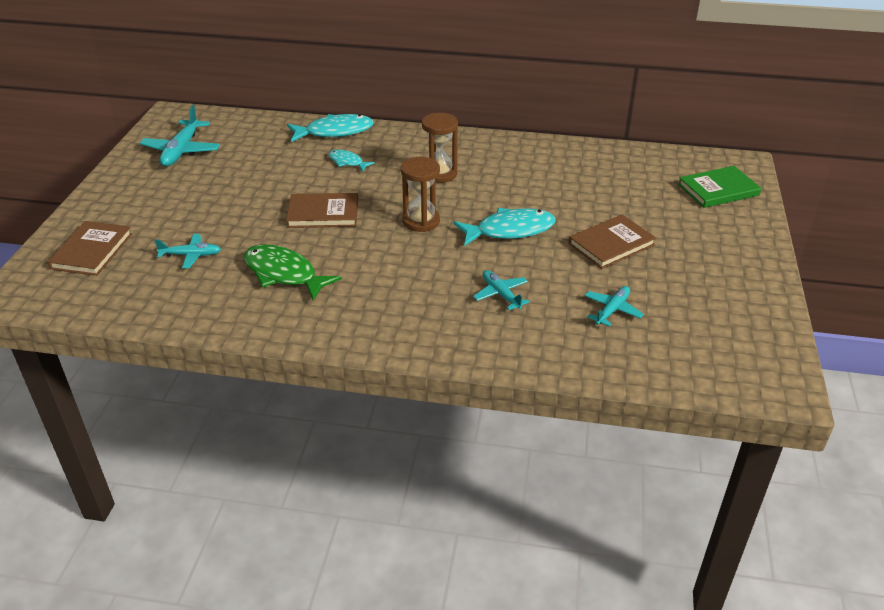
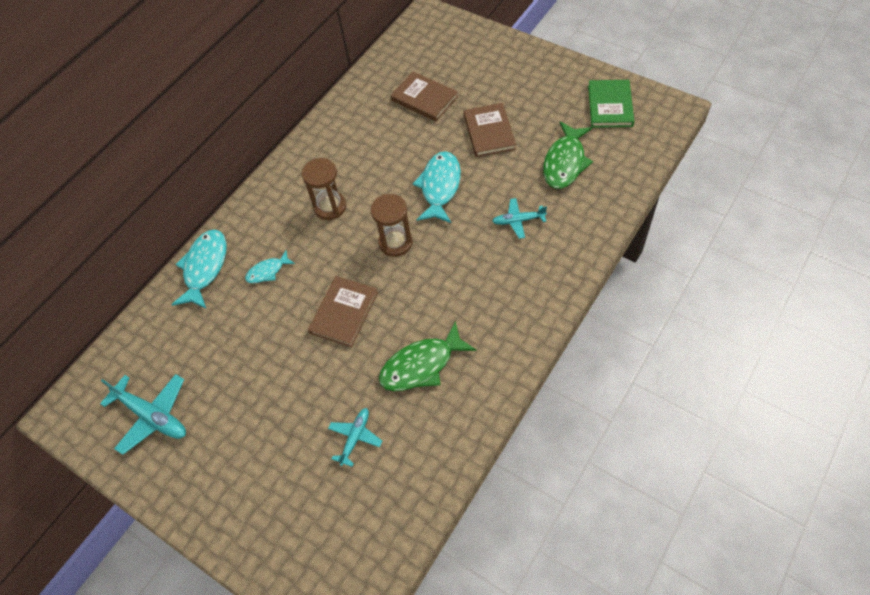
camera: 60 degrees left, 20 degrees up
(92, 251) = (302, 530): brown book -> brown book (424, 98)
(612, 310) = (565, 162): turquoise plane -> green fish
(718, 190) = (453, 43): green book -> green book (610, 106)

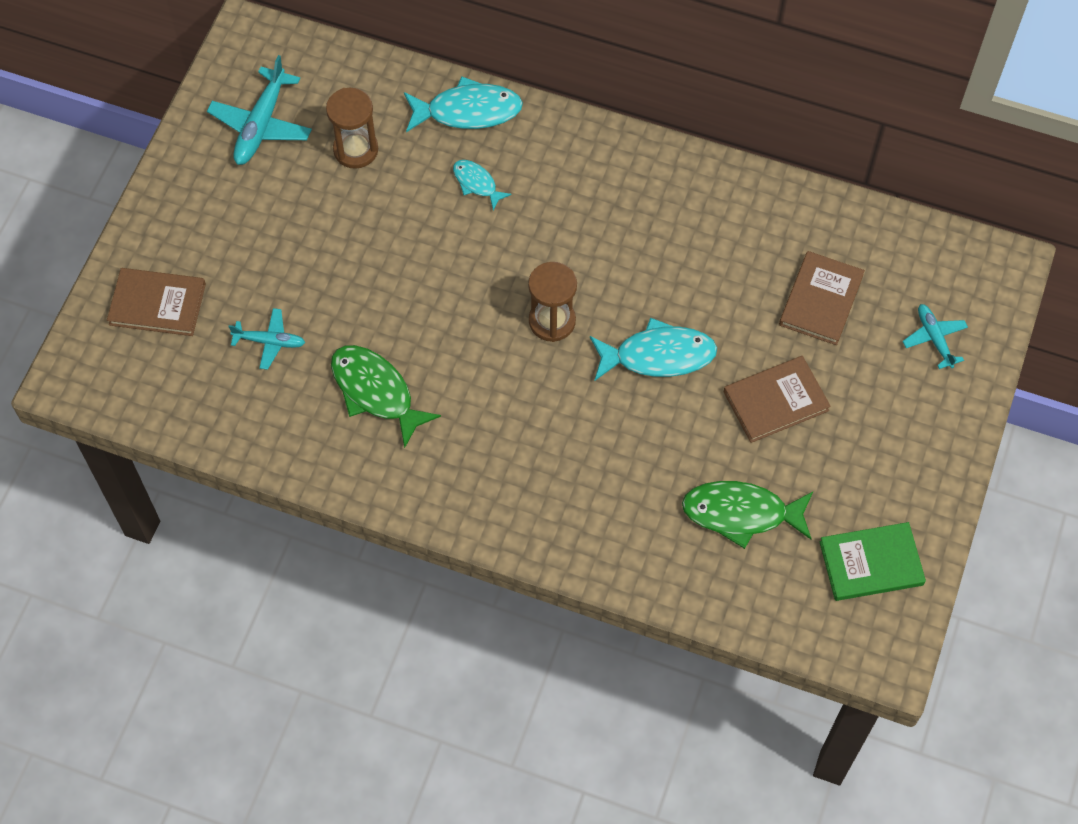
camera: 70 degrees right, 5 degrees up
(330, 207) = (593, 227): brown hourglass -> brown hourglass (356, 150)
(344, 312) = (433, 287): brown book -> brown book (157, 304)
(518, 221) = (621, 467): turquoise plane -> turquoise plane (934, 339)

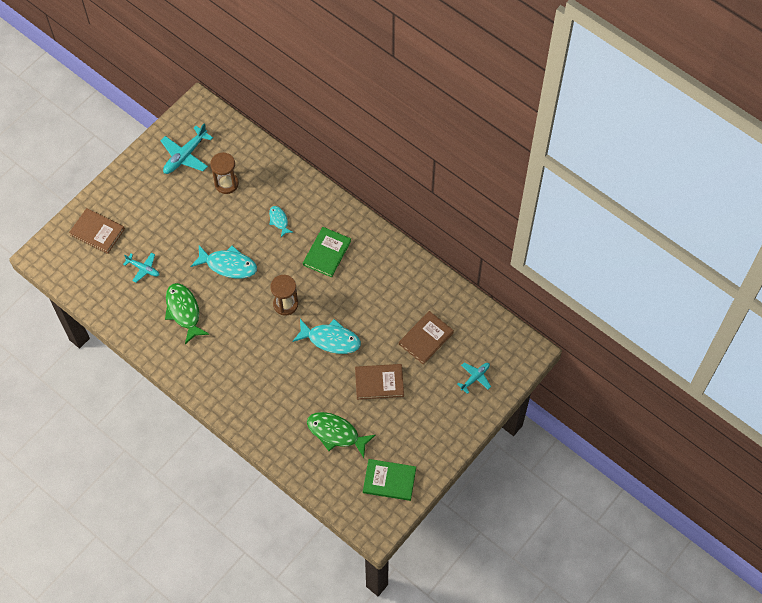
camera: 20 degrees right, 0 degrees up
(468, 111) = (291, 181): turquoise fish -> turquoise fish (228, 265)
(585, 211) = (327, 253): none -> green book
(934, 339) = (475, 378): turquoise plane -> turquoise plane turned 45 degrees clockwise

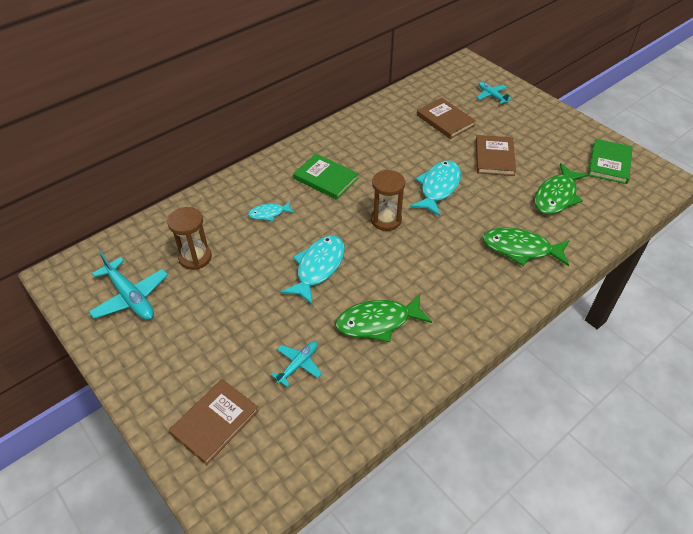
camera: 80 degrees left, 15 degrees down
(269, 404) = (521, 249): none -> green fish

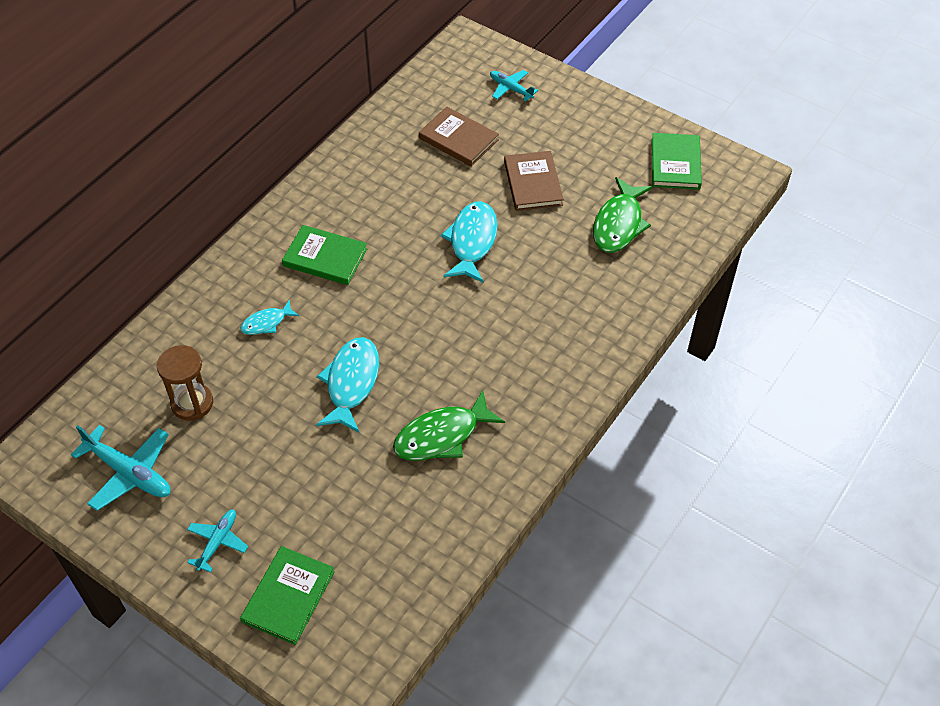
camera: 15 degrees left, 5 degrees up
(215, 422) = (288, 596): brown book -> green book
(298, 365) = (363, 508): turquoise plane -> turquoise plane (217, 542)
(386, 220) = (417, 300): brown hourglass -> none
(521, 249) = (589, 305): green fish -> none

